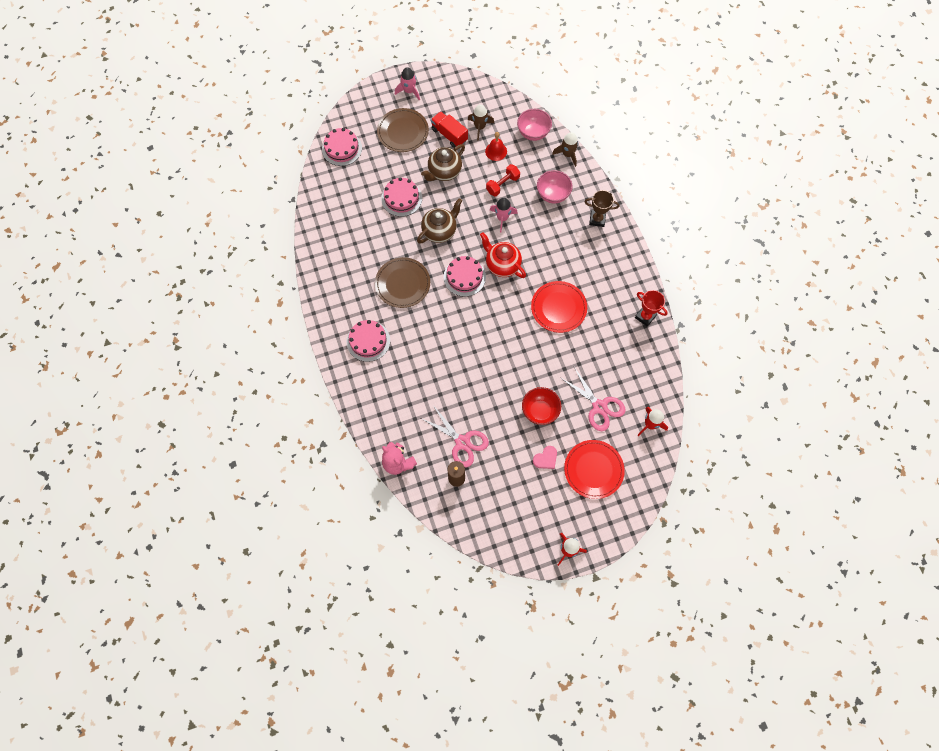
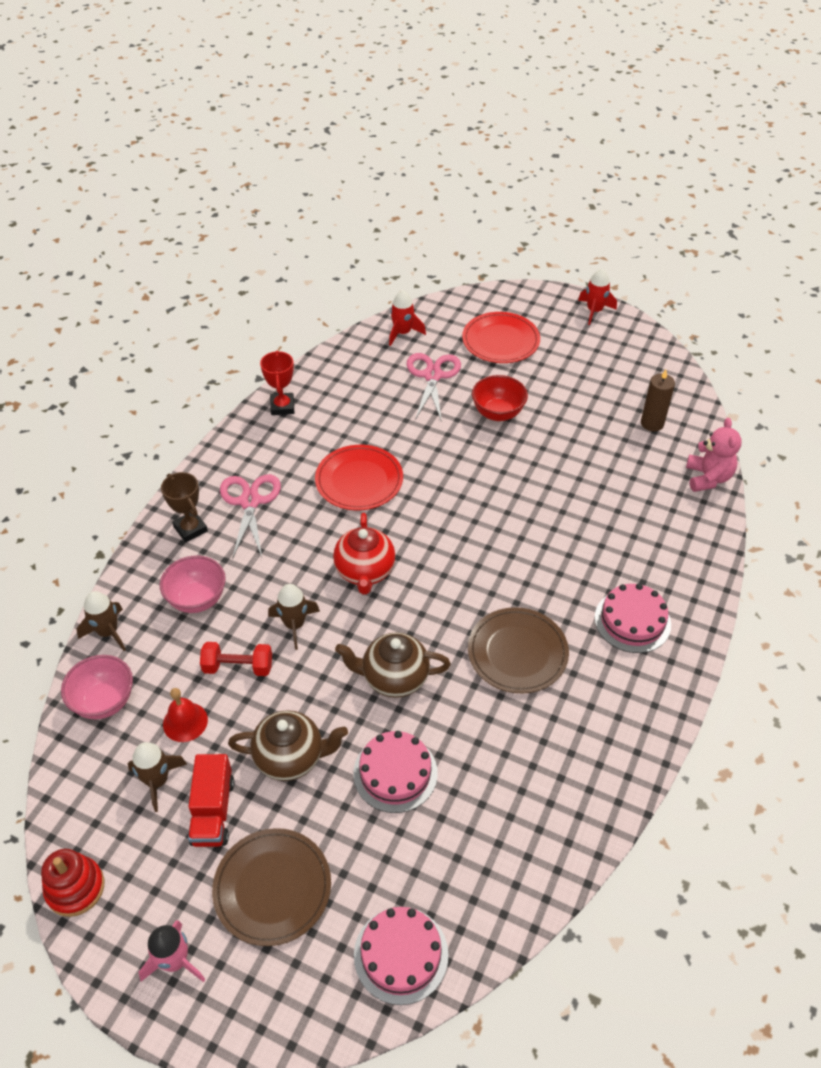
camera: 135 degrees left, 20 degrees down
(462, 442) = (614, 446): pink scissors -> pink scissors (250, 502)
(464, 81) = (75, 888): none -> red stacking toy
(464, 277) = (427, 596): pink cake -> none
(502, 218) = (294, 625): pink rocket -> brown rocket
(546, 458) = (538, 377): pink heart -> none

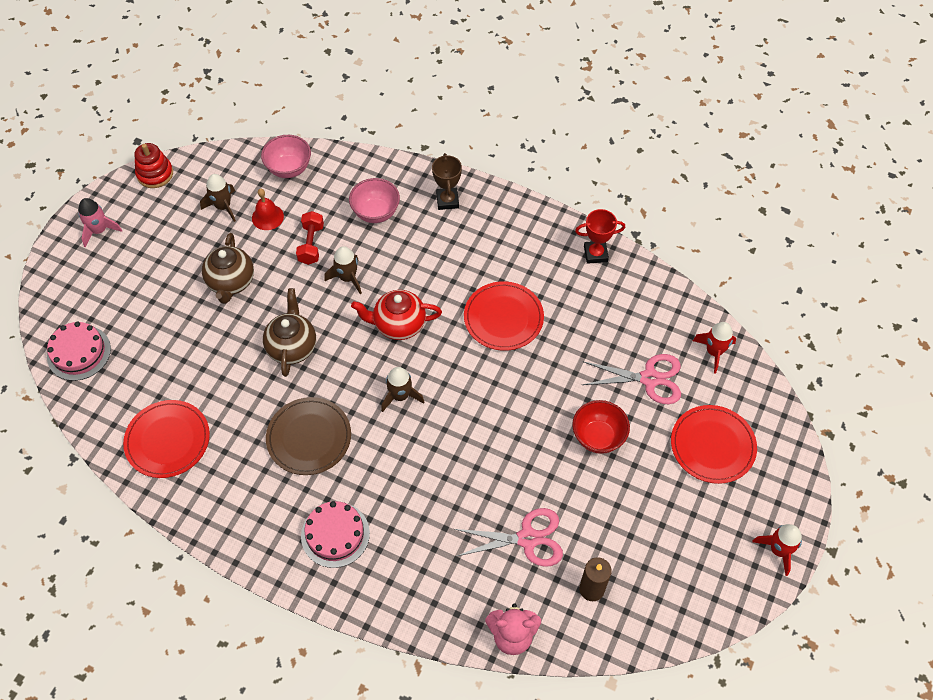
camera: 90 degrees right, 10 degrees up
(108, 632) = (348, 162): brown rocket -> brown rocket (400, 396)
(190, 529) = (447, 200): brown trophy -> brown trophy turned 60 degrees counterclockwise
(213, 811) = (196, 240): red truck -> none
(250, 502) = (477, 238): pink scissors -> pink scissors (527, 539)
(272, 888) = (137, 278): brown plate -> none
(395, 773) = (210, 348): pink cake -> none
(534, 810) = (167, 440): none -> red plate

